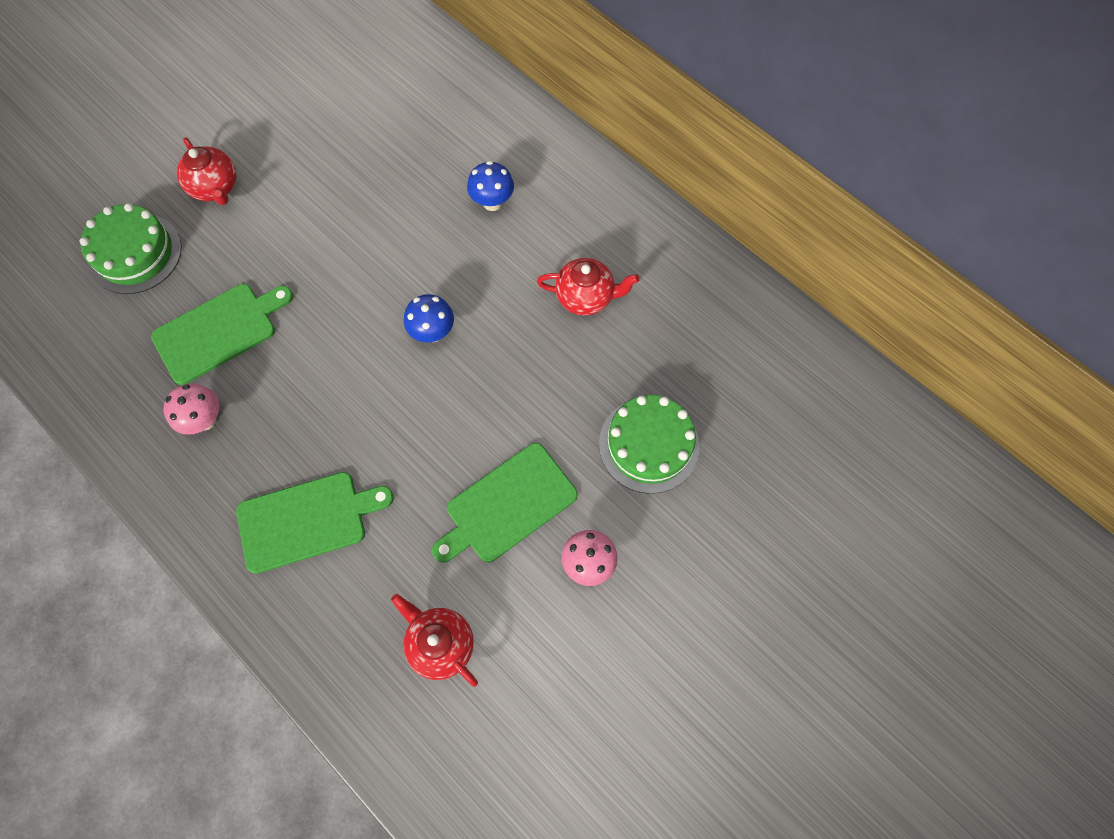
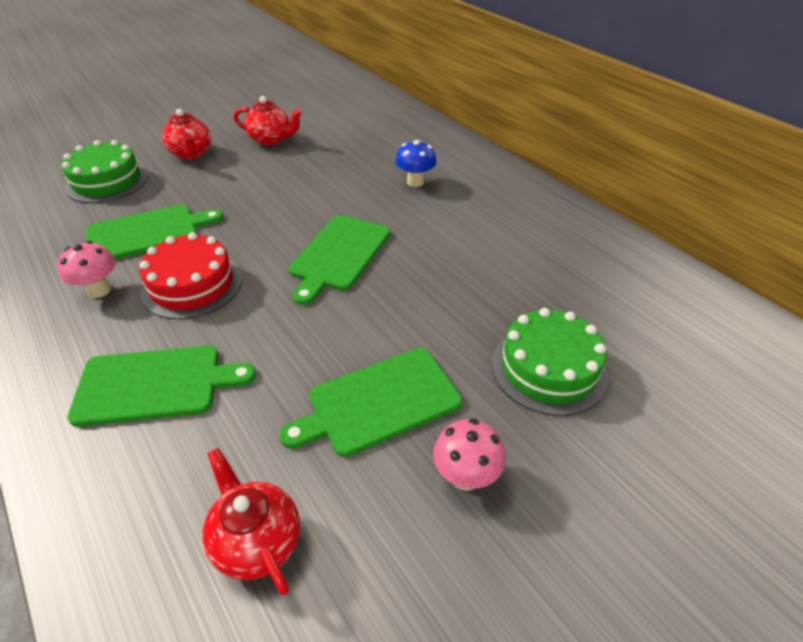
camera: 10 degrees right, 25 degrees down
(295, 397) = (192, 284): none -> red cake
(433, 332) = (339, 255): blue mushroom -> green cutting board
(585, 297) = (490, 247): red teapot -> red teapot (271, 140)

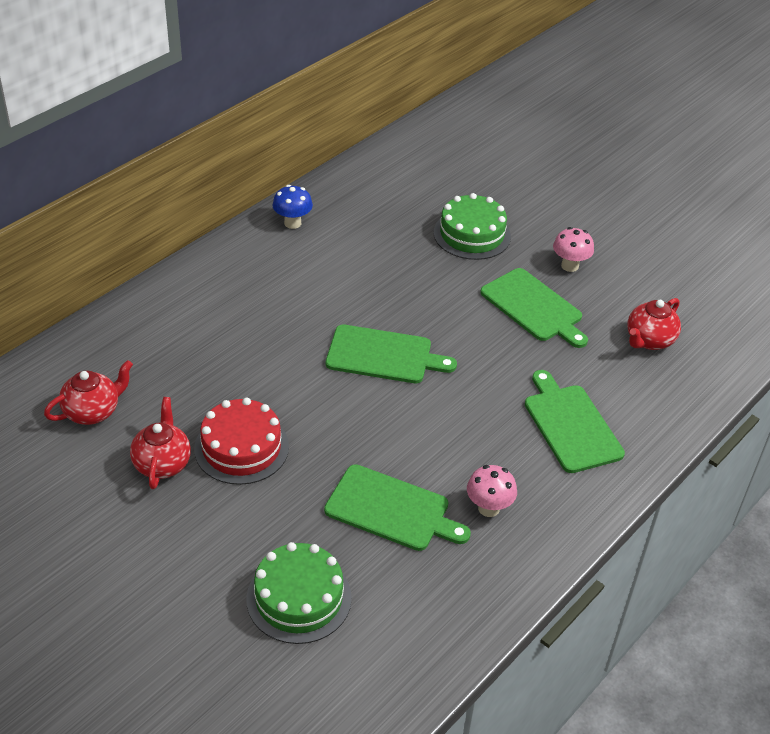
camera: 105 degrees left, 0 degrees up
(147, 233) = (392, 509): green cutting board -> green cutting board turned 150 degrees clockwise
(191, 154) = (213, 535): red teapot -> red teapot (93, 412)
(192, 284) = (457, 443): red cake -> red cake (241, 448)
(415, 182) = (244, 321): blue mushroom -> blue mushroom (292, 223)

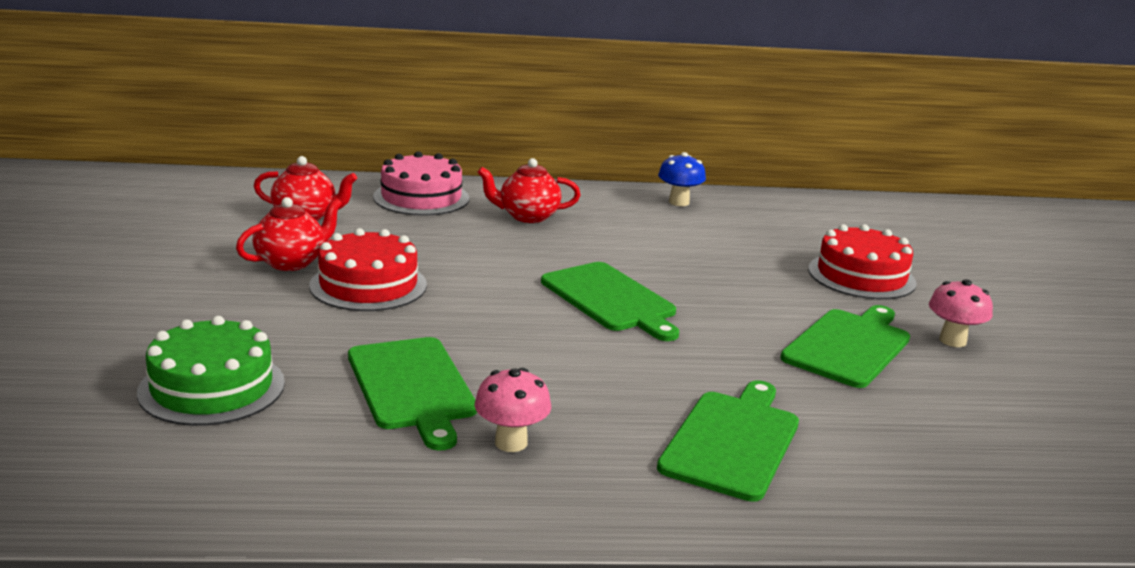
camera: 45 degrees right, 20 degrees down
(133, 333) = (421, 197): none -> pink cake
(472, 234) = (861, 276): green cake -> red cake
(534, 307) = (848, 346): green cutting board -> green cutting board turned 150 degrees counterclockwise
(649, 340) = (970, 436): red teapot -> red teapot (527, 216)

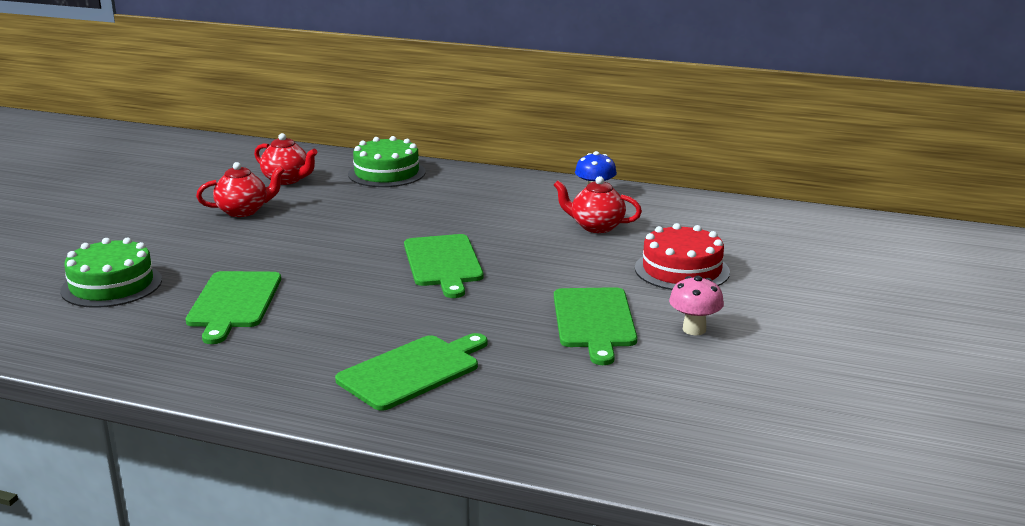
camera: 25 degrees right, 0 degrees up
(368, 285) = (278, 232): red cake -> none
(421, 197) = (386, 173): pink cake -> green cake
(511, 442) = (258, 346): pink mushroom -> none
(527, 216) = (453, 195): red teapot -> red teapot (596, 227)
(848, 346) = (594, 321): green cutting board -> green cutting board turned 120 degrees clockwise

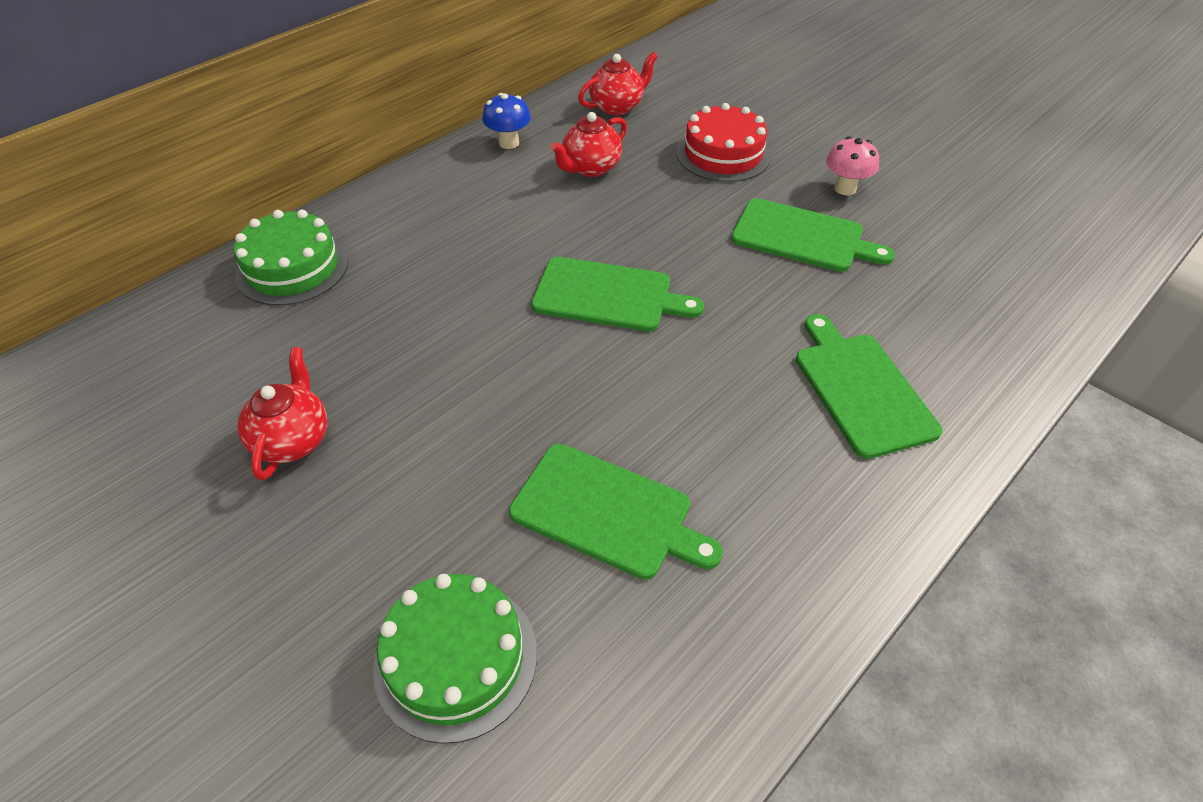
camera: 65 degrees left, 25 degrees up
(287, 180) = (217, 367): red teapot -> red teapot (617, 106)

